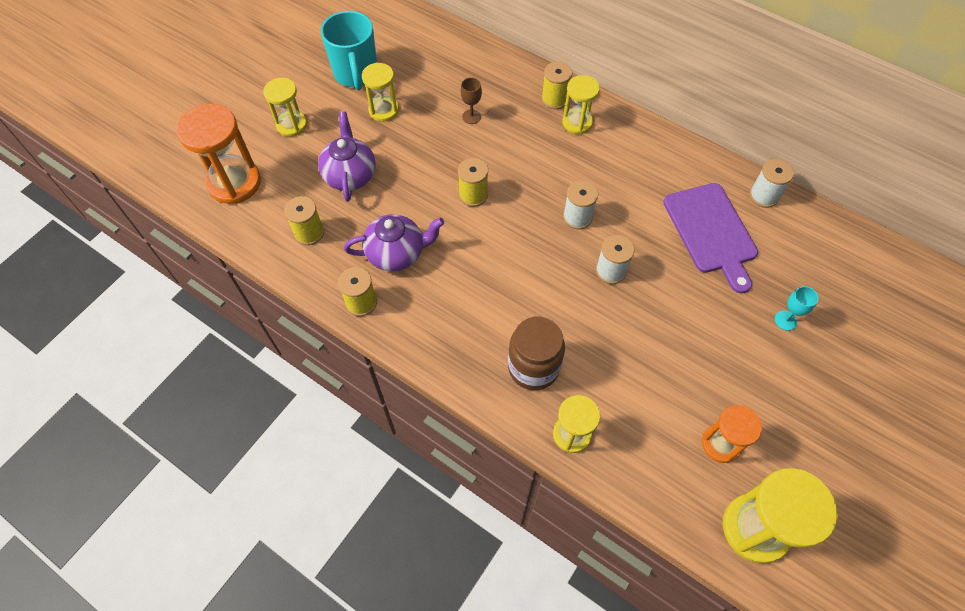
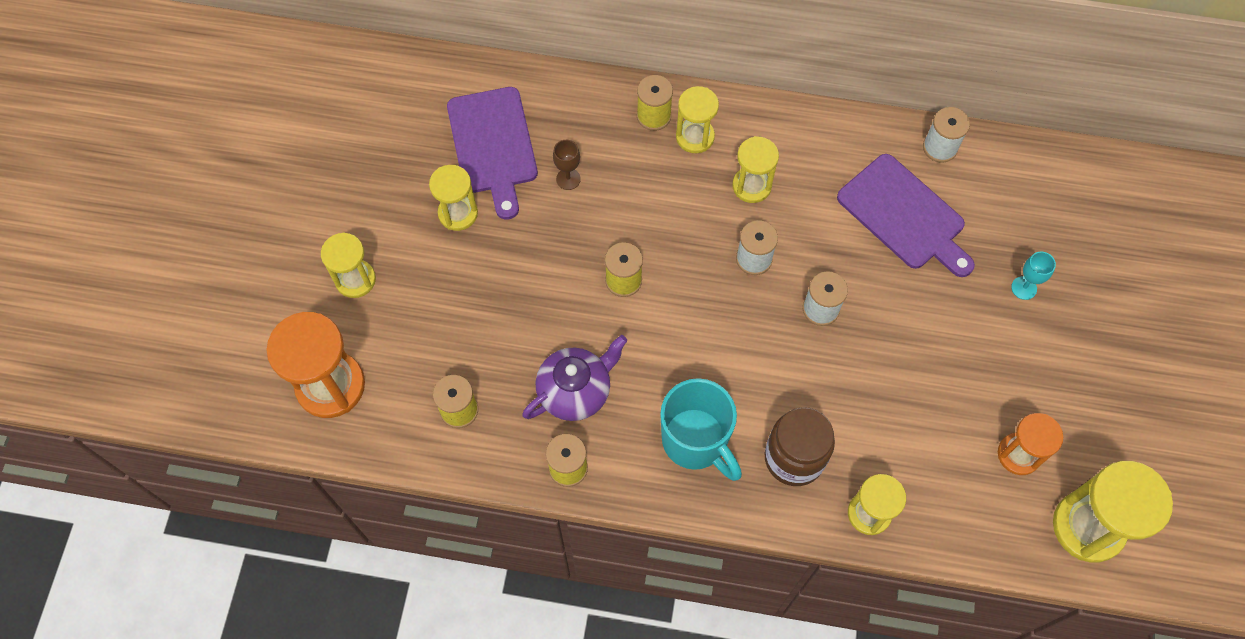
camera: 25 degrees left, 5 degrees up
(350, 175) = (465, 316): purple teapot -> none
(356, 74) = (395, 177): turquoise mug -> turquoise mug (696, 441)
(432, 78) = (493, 145): none -> purple cutting board
(602, 169) = (751, 186): none -> yellow hourglass

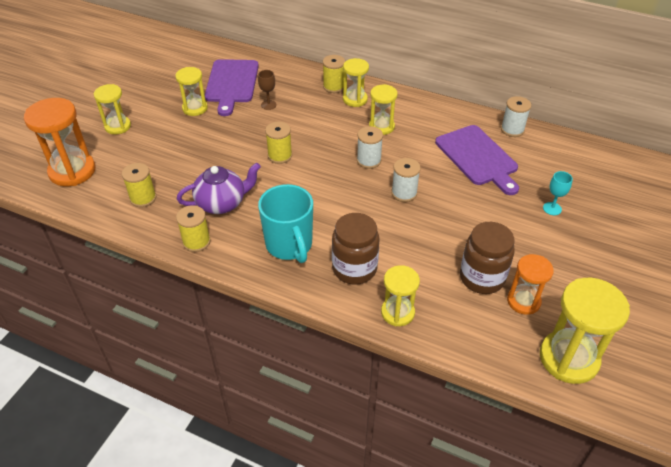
camera: 15 degrees right, 20 degrees down
(959, 430) = (482, 278): none -> brown jar

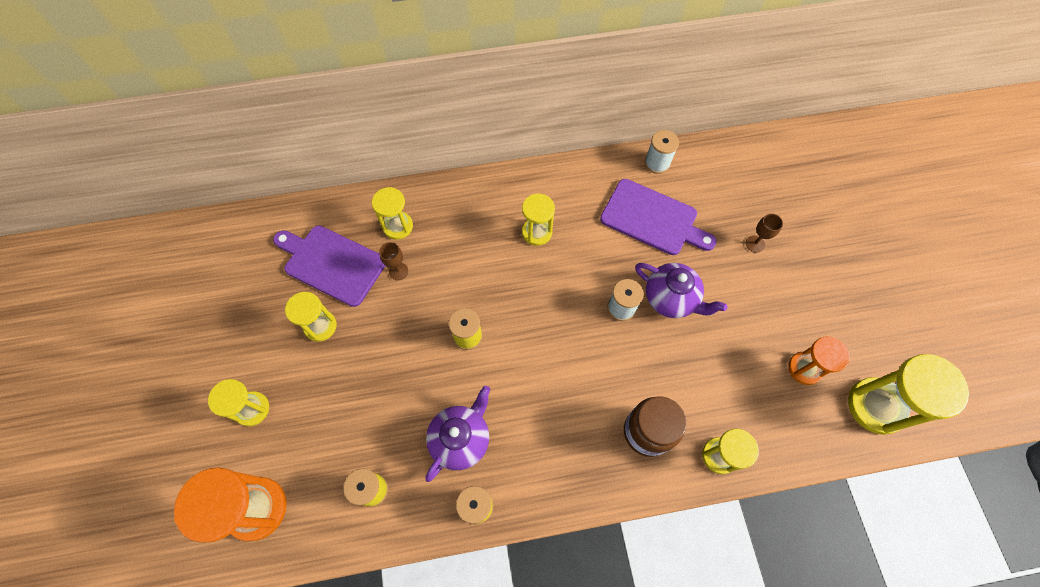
camera: 35 degrees left, 20 degrees up
(232, 83) = (332, 264): purple cutting board -> purple cutting board turned 150 degrees clockwise
(289, 245) = (568, 446): turquoise mug -> none
(333, 87) = (446, 203): yellow spool -> none
(355, 99) = (482, 209): yellow hourglass -> yellow hourglass (398, 226)
(369, 160) = (558, 286): white spool -> none
(448, 206) = (671, 299): none -> purple teapot
(482, 278) = (756, 365): brown jar -> none
(552, 208) = (755, 244): turquoise goblet -> brown goblet

